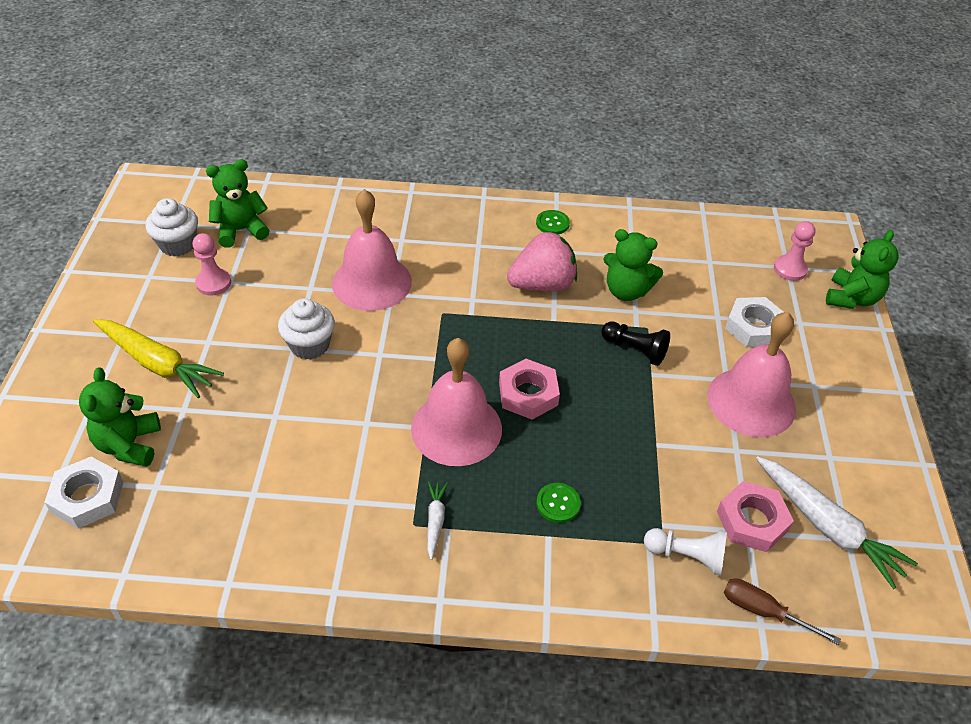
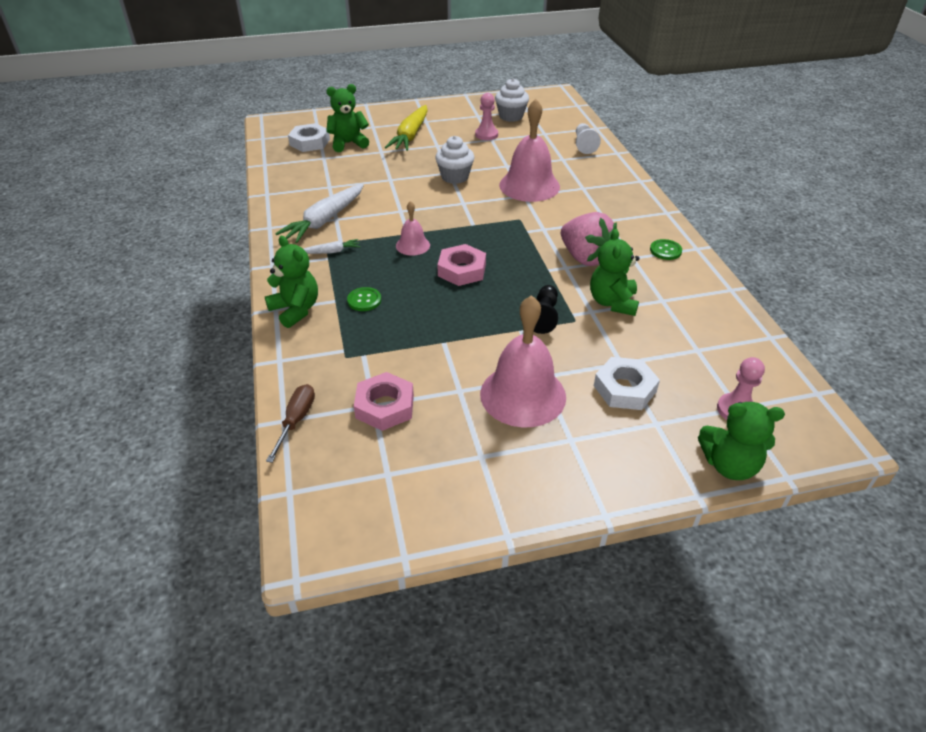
camera: 75 degrees right, 5 degrees down
(241, 230) = (541, 131): green teddy bear -> green teddy bear (296, 310)
(456, 428) = (413, 245): pink bell -> pink bell, size x0.51
(686, 556) = (337, 371): white pawn -> white pawn (584, 145)
(826, 526) = (396, 457): white carrot -> white carrot (325, 220)

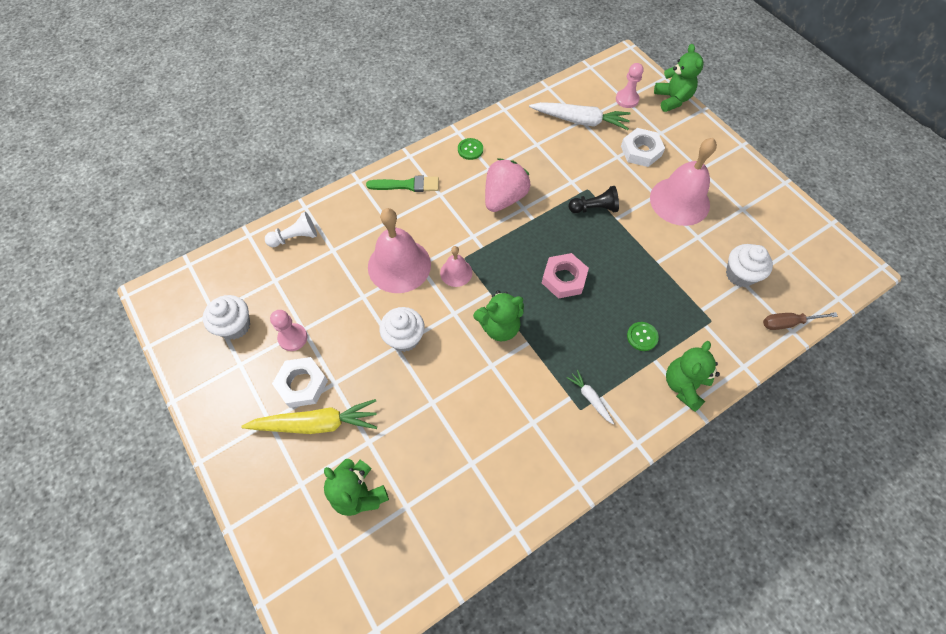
camera: 110 degrees left, 20 degrees up
(310, 142) = (370, 549): white nut -> white nut (302, 384)
(325, 220) = (541, 432): white carrot -> white carrot (580, 121)
(385, 406) = (740, 274): pink nut -> white cupcake
(413, 245) = (546, 330): pink bell -> pink bell (456, 272)
(612, 302) = (555, 171): green teddy bear -> green teddy bear (499, 327)
(625, 204) = (407, 185): none -> green brush

